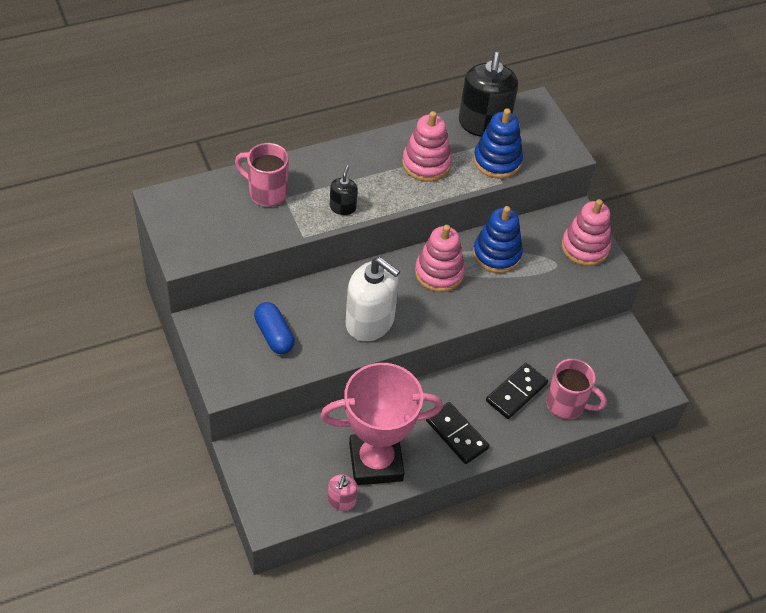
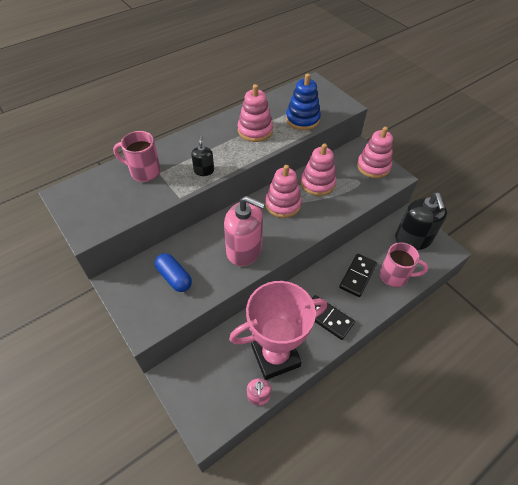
camera: 10 degrees left, 0 degrees up
(370, 321) = (244, 250): white soap dispenser -> pink soap dispenser
(483, 124) = (285, 99): black soap dispenser -> black soap dispenser (413, 239)
(496, 254) = (317, 183): blue stacking toy -> pink stacking toy

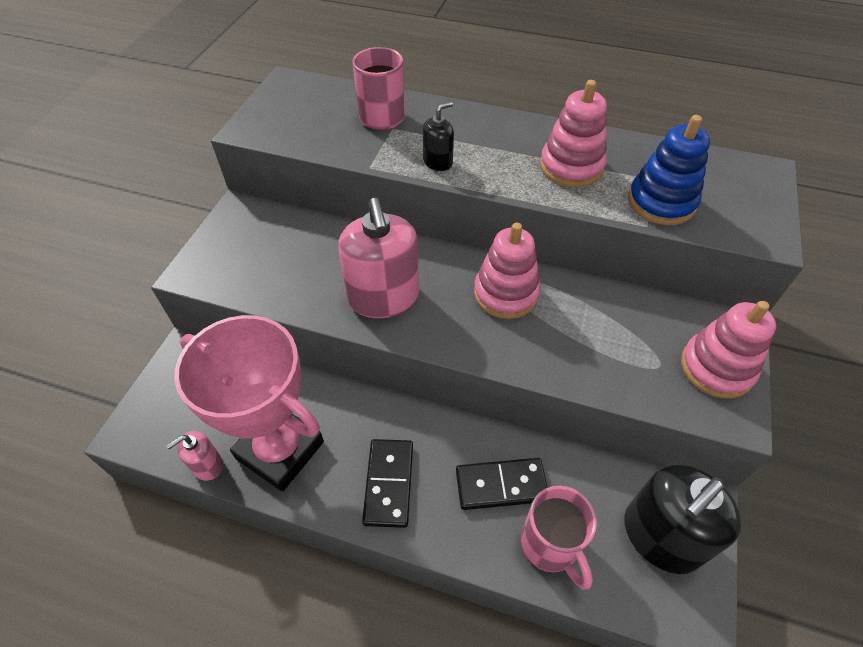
camera: 55 degrees right, 0 degrees up
(174, 277) = (284, 255): blue capsule -> none
(317, 183) = (591, 312): pink stacking toy -> none

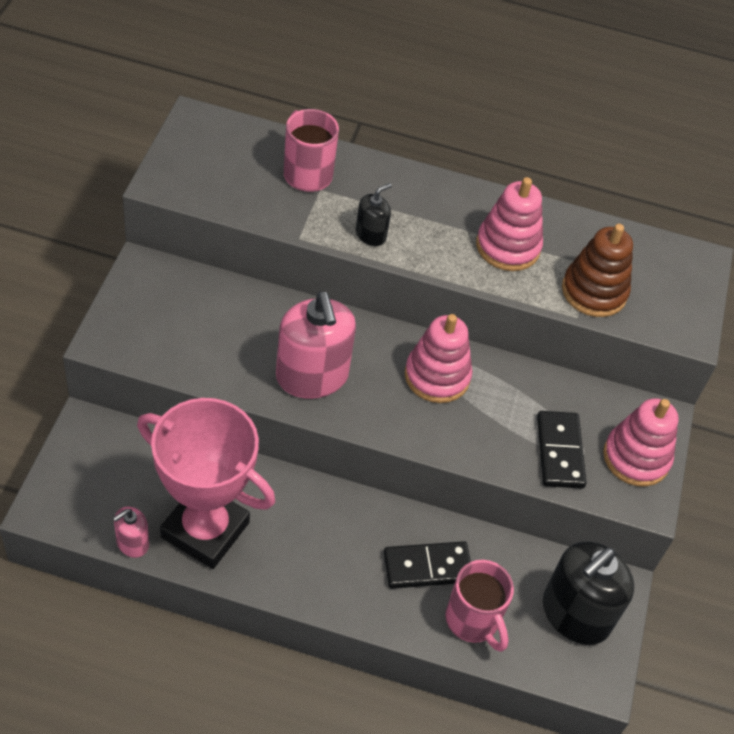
camera: 10 degrees left, 0 degrees up
(389, 483) = (318, 564): black domino -> black domino (560, 452)
(661, 202) = (594, 291): blue stacking toy -> brown stacking toy

